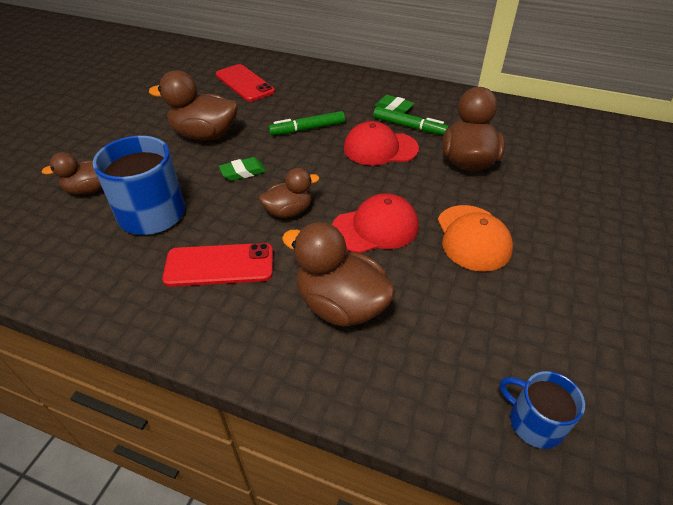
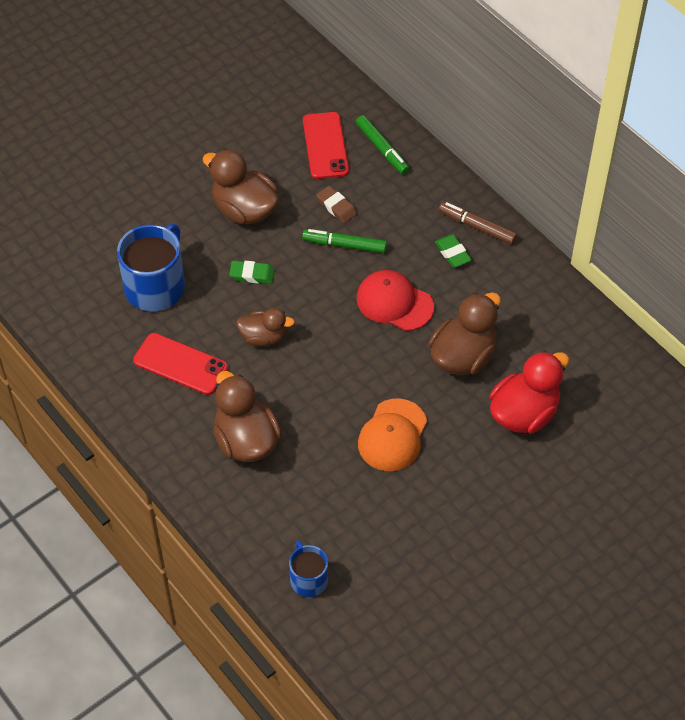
camera: 30 degrees right, 10 degrees up
(89, 189) = (117, 236): brown duck -> none
(281, 111) = (336, 207): none -> brown eraser
(375, 228) = (322, 387): red cap -> none
(395, 90) = (477, 227): none -> brown marker
(409, 126) = (446, 287): green marker -> green marker (382, 149)
(553, 178) = (524, 413): none -> red duck

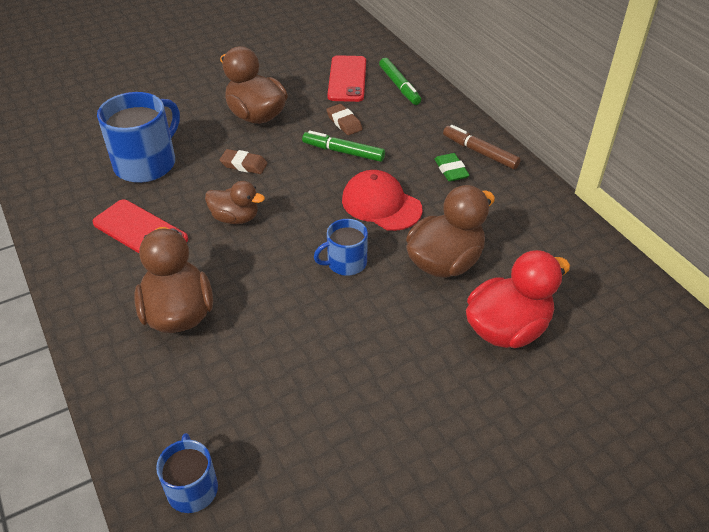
camera: 10 degrees right, 10 degrees down
(252, 274) = (244, 165): green eraser -> brown eraser
(376, 370) = (346, 263): none -> blue mug
(392, 435) = (347, 331): orange cap -> none

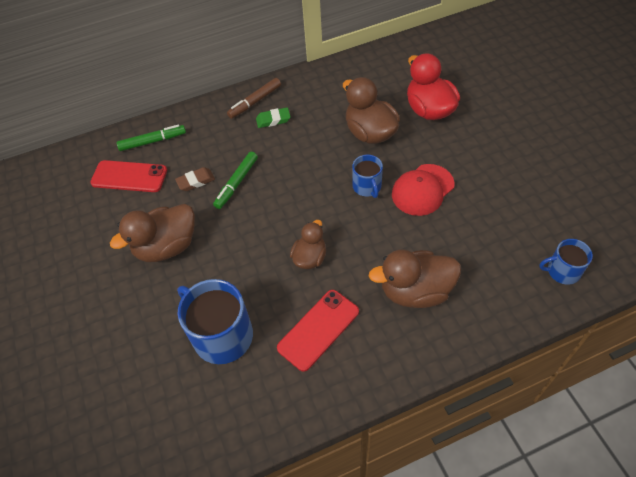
camera: 80 degrees left, 10 degrees up
(244, 165) = (240, 254): brown eraser -> none
(381, 204) = (306, 163): red cap -> red cap (422, 190)

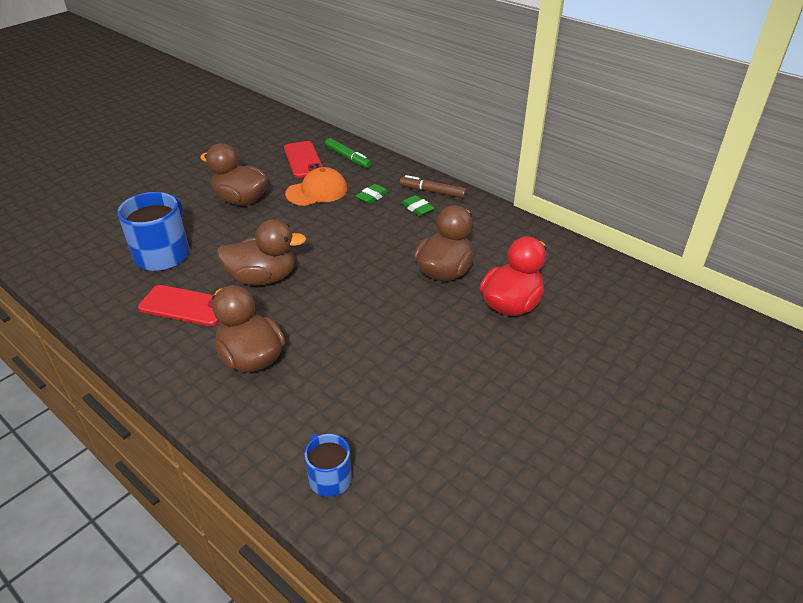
camera: 60 degrees right, 15 degrees down
(196, 181) = (317, 191): brown eraser -> orange cap
(234, 144) = (372, 197): none -> green eraser
(236, 183) = (327, 212): green marker -> none
(310, 257) = (263, 278): brown duck -> brown duck, size x1.63
(367, 186) = (369, 289): blue mug -> none
(422, 190) = (388, 329): red cap -> none

